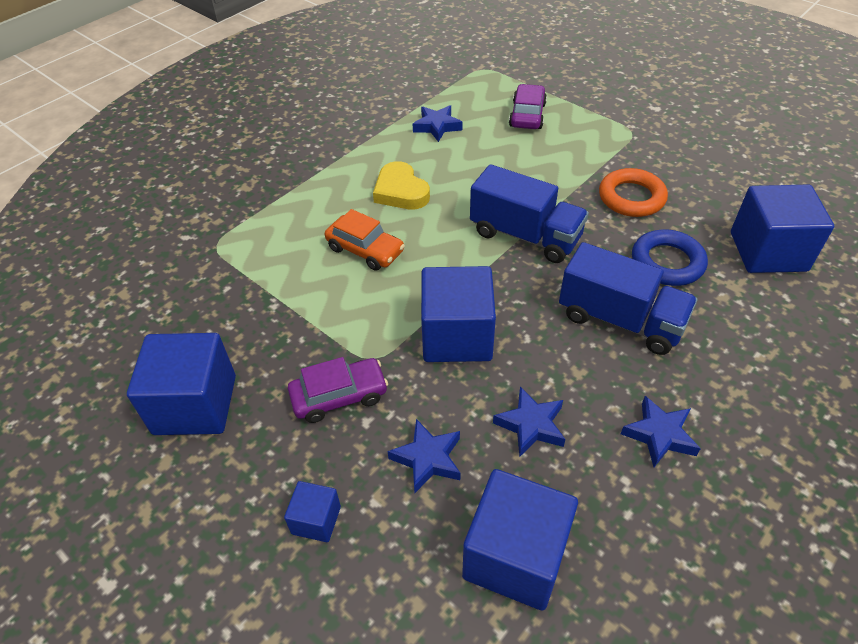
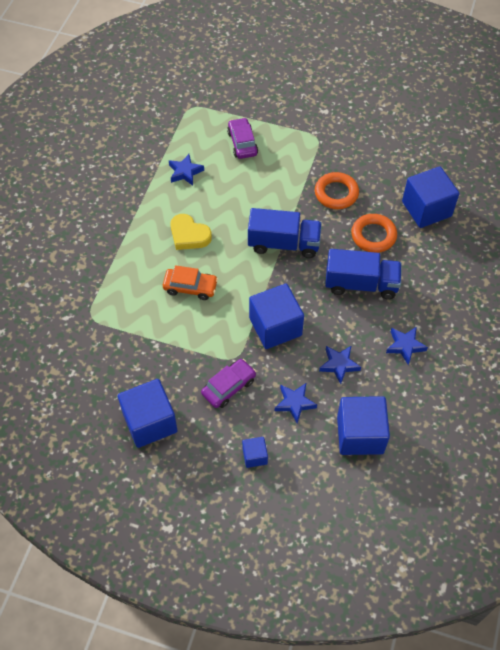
camera: 25 degrees left, 10 degrees up
(667, 262) = (373, 236): blue ring -> orange ring

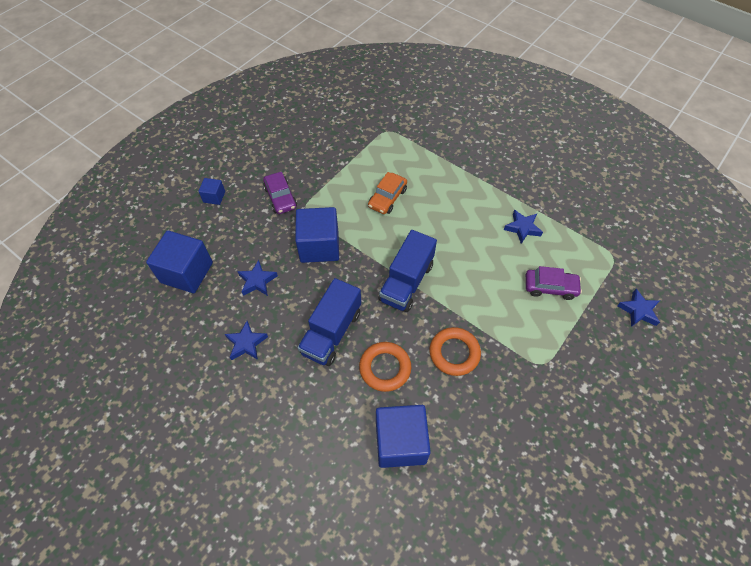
camera: 110 degrees right, 0 degrees up
(150, 422) = (279, 144): blue cube -> none
(189, 235) = (444, 211): yellow heart -> none
(294, 403) = (241, 236): blue star -> blue star (638, 311)

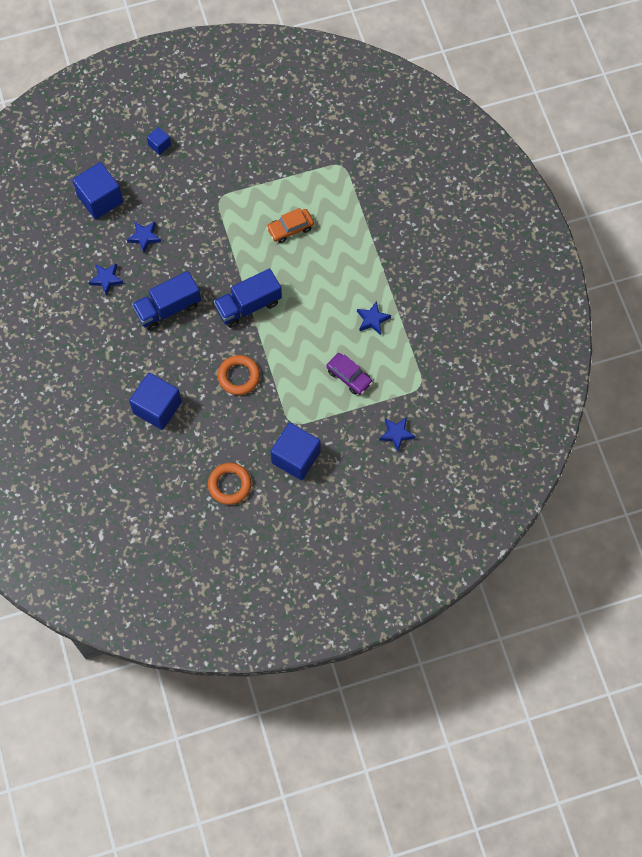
camera: 35 degrees right, 10 degrees up
(280, 197) = (209, 177): purple car -> none
(319, 246) = (208, 237): blue cube -> blue cube (296, 457)
(385, 368) = (184, 356): orange ring -> orange ring (229, 485)

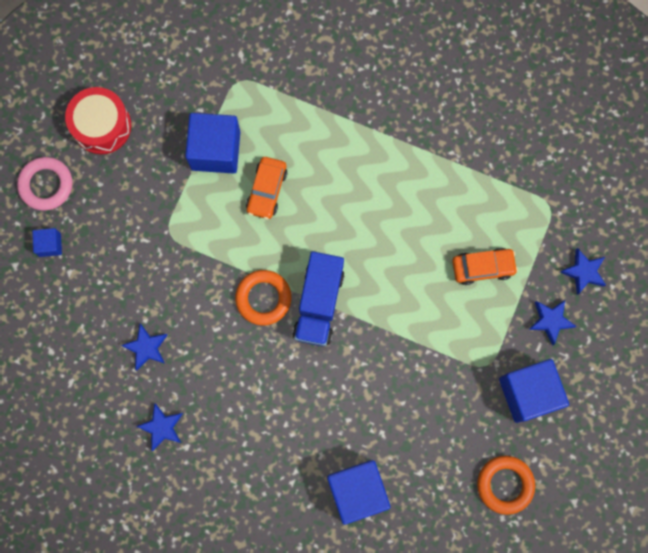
camera: 50 degrees left, 10 degrees up
(100, 199) = (59, 358): blue cube -> blue cube (215, 150)
(168, 308) = (251, 389): blue truck -> none
(191, 117) = (46, 185): none -> pink ring
(239, 376) = (391, 378): orange ring -> orange ring (263, 298)
(250, 118) = (102, 126): none -> red drum
(349, 376) = (483, 267): purple car -> orange car
(372, 320) = (439, 193): blue star -> blue star (550, 321)

